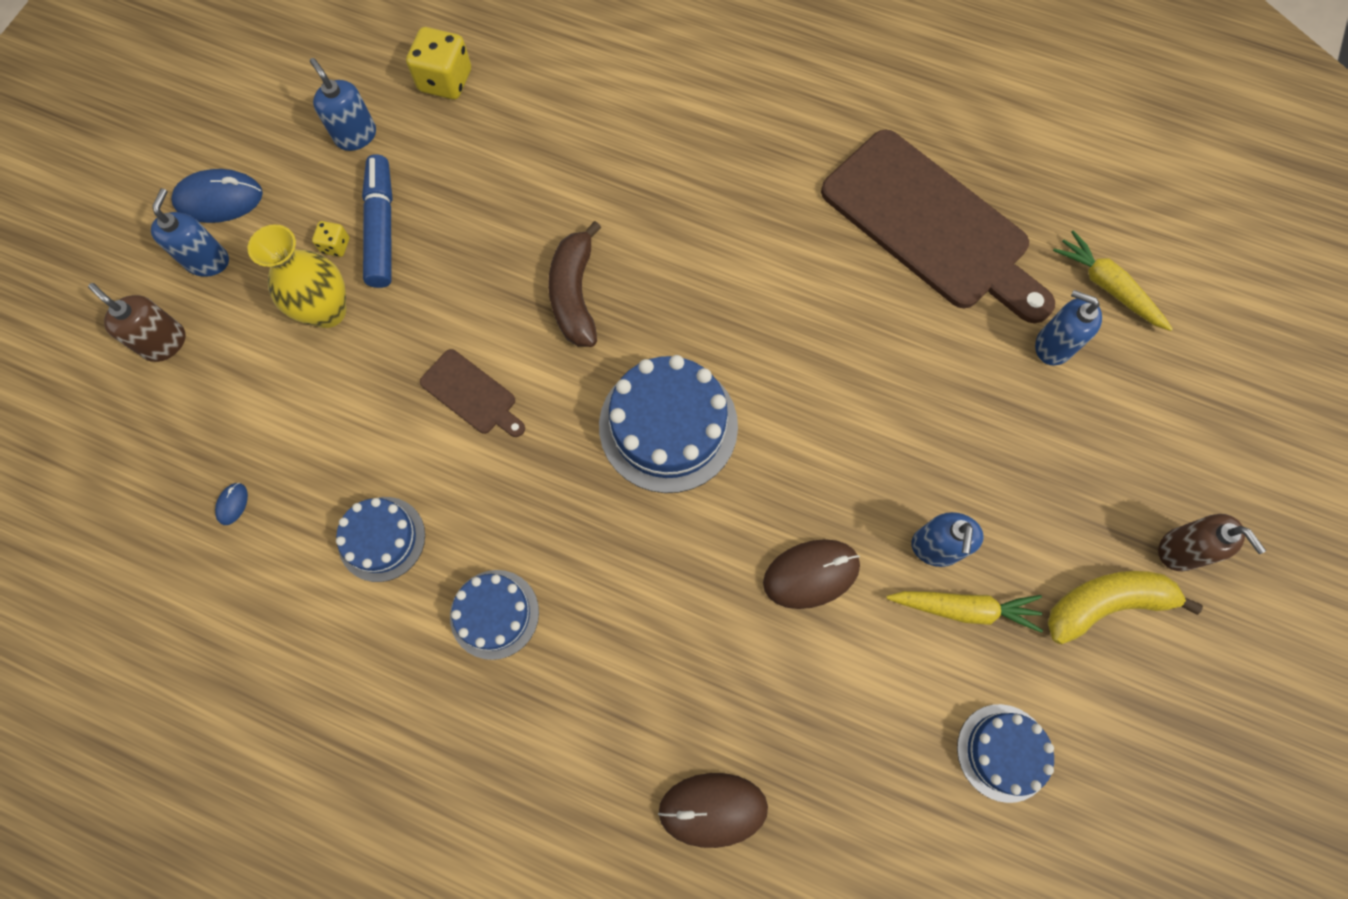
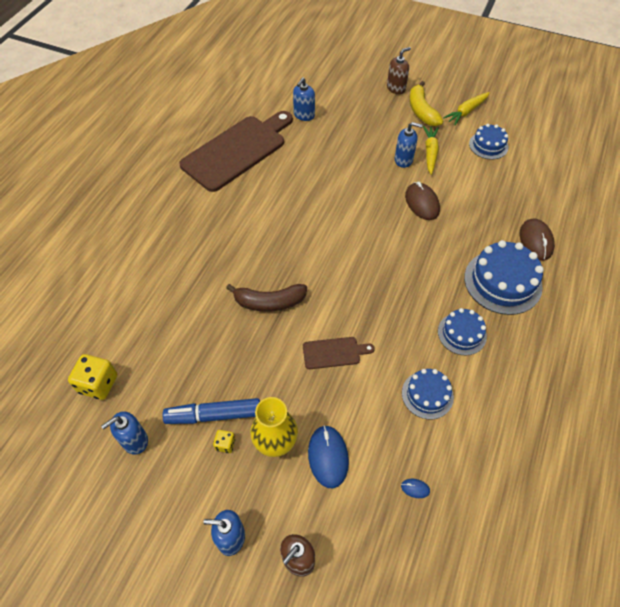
camera: 90 degrees left, 15 degrees down
(219, 199) = (177, 537): blue mouse -> blue mouse (328, 457)
(472, 394) = (334, 353): brown cutting board -> brown cutting board turned 45 degrees clockwise
(668, 426) = (349, 258): blue cake -> blue cake (502, 282)
(1107, 287) = (274, 96): yellow carrot -> yellow carrot (466, 112)

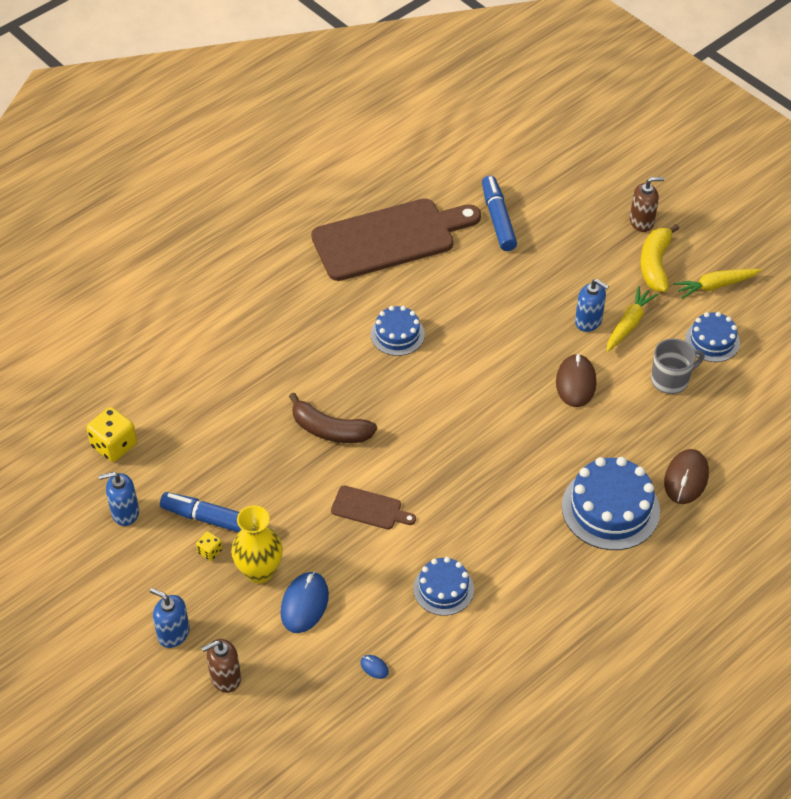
camera: 25 degrees right, 5 degrees down
(304, 115) = (498, 219): blue soap dispenser -> blue marker
(462, 333) = (523, 544): blue cake -> blue cake (397, 334)
(480, 179) = (671, 380): none -> grey mug

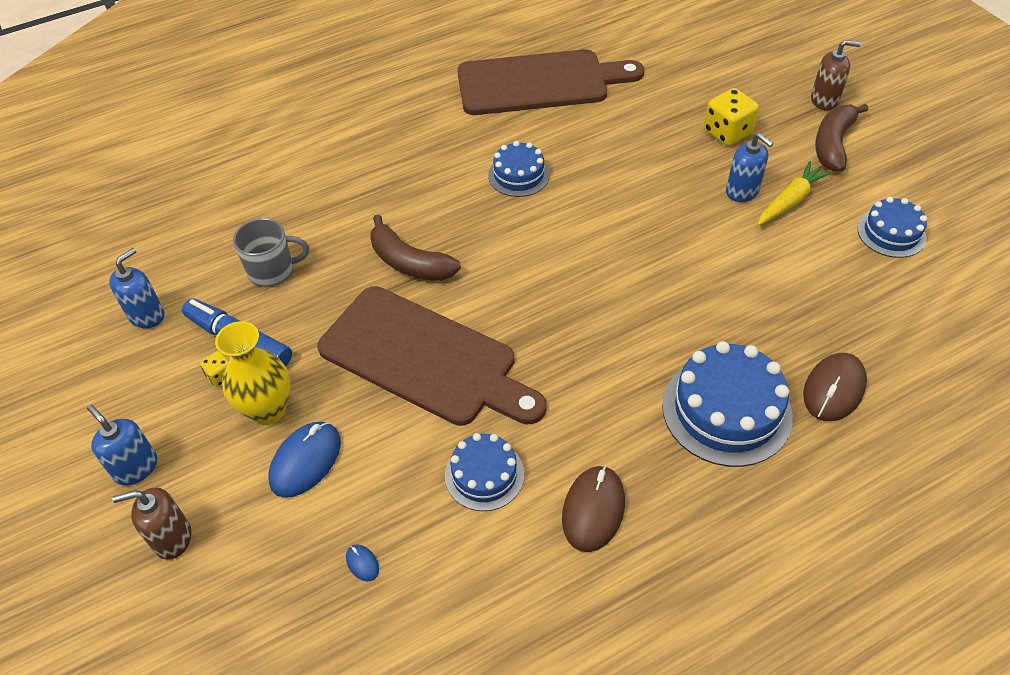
camera: 15 degrees right, 0 degrees up
(114, 445) = (169, 242): yellow dice -> yellow dice (727, 132)
(125, 512) = (147, 315): blue soap dispenser -> blue soap dispenser turned 120 degrees clockwise
(369, 509) = (425, 358): brown cutting board -> brown cutting board, size x2.29
(498, 219) = (662, 79): blue marker -> none
(576, 383) = (713, 255): brown mouse -> brown mouse (593, 510)
(655, 265) = (833, 144): yellow banana -> brown banana
(671, 380) = (832, 269): grey mug -> grey mug (273, 271)
(715, 286) = (903, 175): yellow carrot -> none

